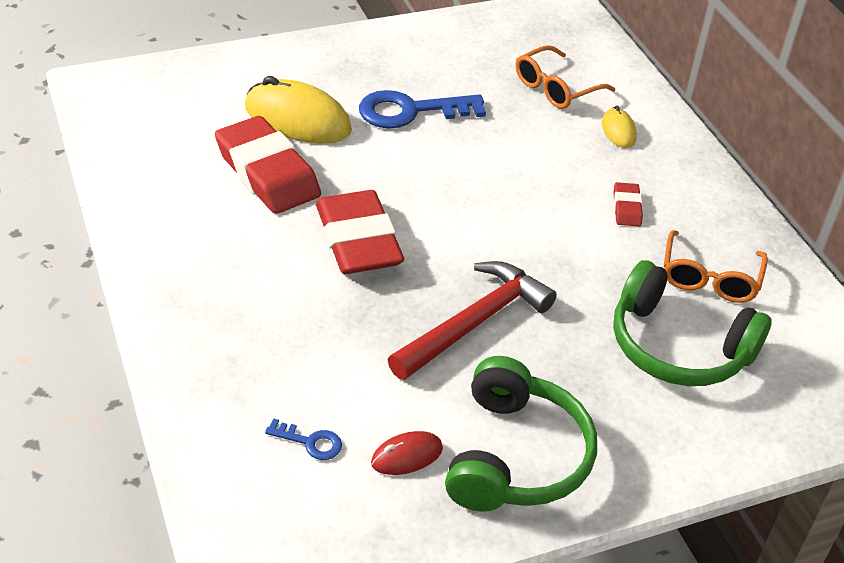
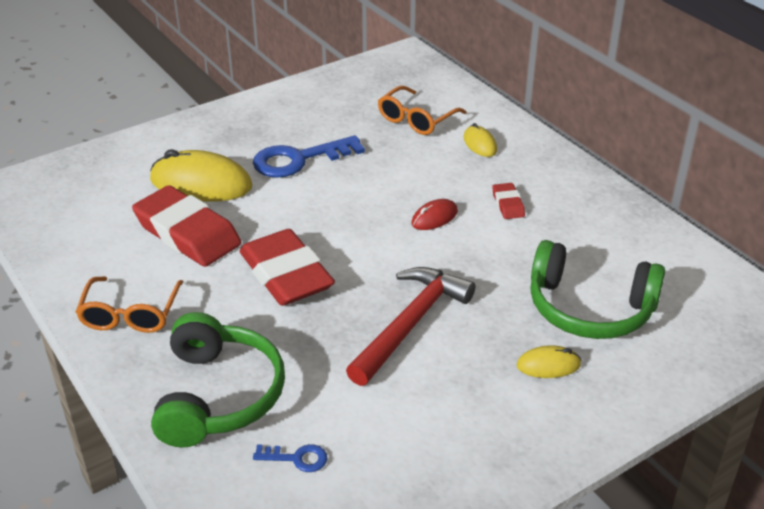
camera: 10 degrees left, 5 degrees down
(407, 456) = (388, 451): red mouse -> red mouse (434, 218)
(515, 456) = (484, 430): green headphones -> green headphones (218, 395)
(610, 400) = (548, 365): none -> yellow mouse
(709, 278) = (596, 247): orange glasses -> orange glasses (130, 314)

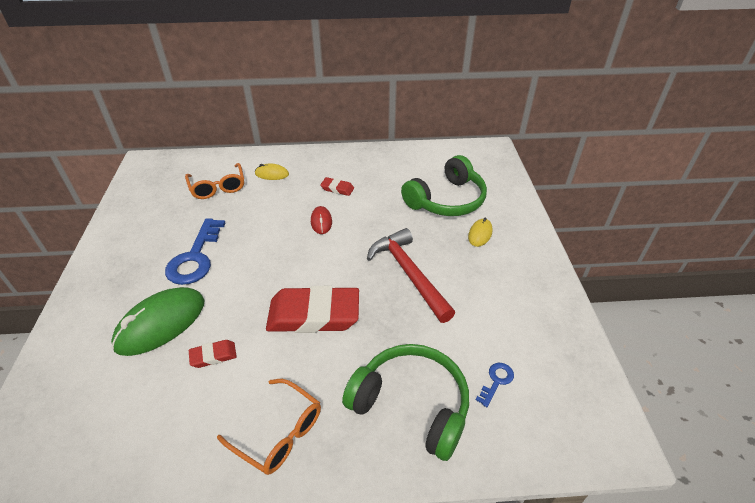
camera: 60 degrees left, 5 degrees up
(187, 233) = (213, 356): red eraser -> red eraser, size x0.45
(201, 184) = (161, 324): yellow mouse -> green mouse

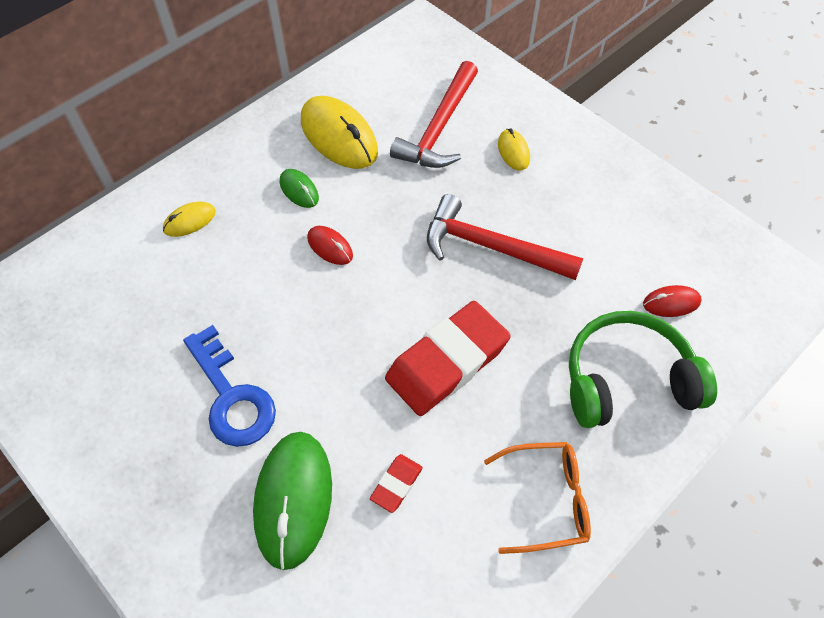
camera: 40 degrees left, 15 degrees up
(218, 187) = (137, 286): orange glasses -> none
(337, 189) = (299, 190): red eraser -> green mouse
(386, 176) = (339, 136): none -> yellow mouse
(446, 200) = (439, 128): green headphones -> red hammer
(496, 381) = (671, 303): blue key -> red mouse

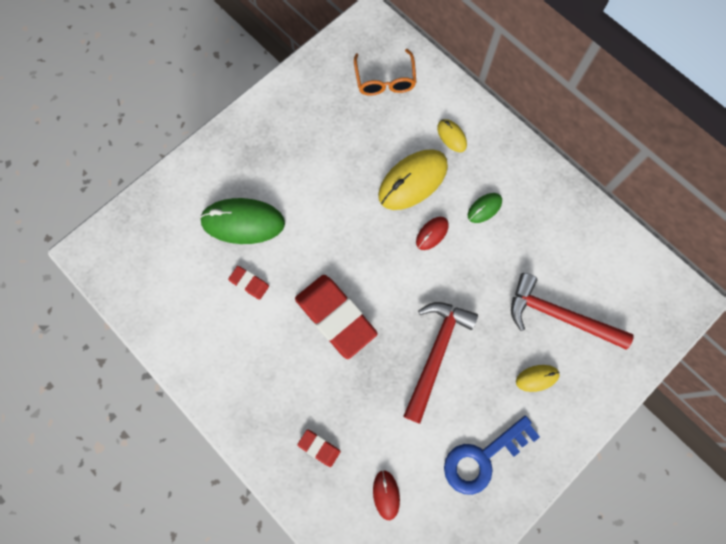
camera: 90 degrees right, 15 degrees up
(232, 396) = (312, 180): blue key -> blue key (482, 458)
(339, 136) = (542, 235): yellow mouse -> yellow mouse (413, 181)
(546, 500) = (233, 379): orange glasses -> orange glasses (385, 80)
(627, 380) = (319, 448): green headphones -> red eraser

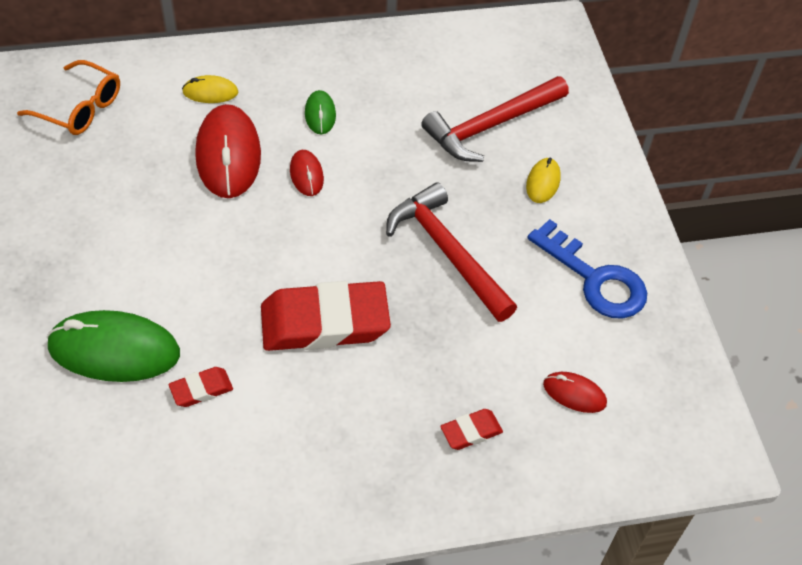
camera: 60 degrees left, 20 degrees down
(243, 222) = (114, 350): green mouse -> green mouse turned 60 degrees clockwise
(413, 181) = (228, 155): yellow mouse -> red mouse
(482, 458) = (595, 279): blue key -> blue key turned 45 degrees counterclockwise

